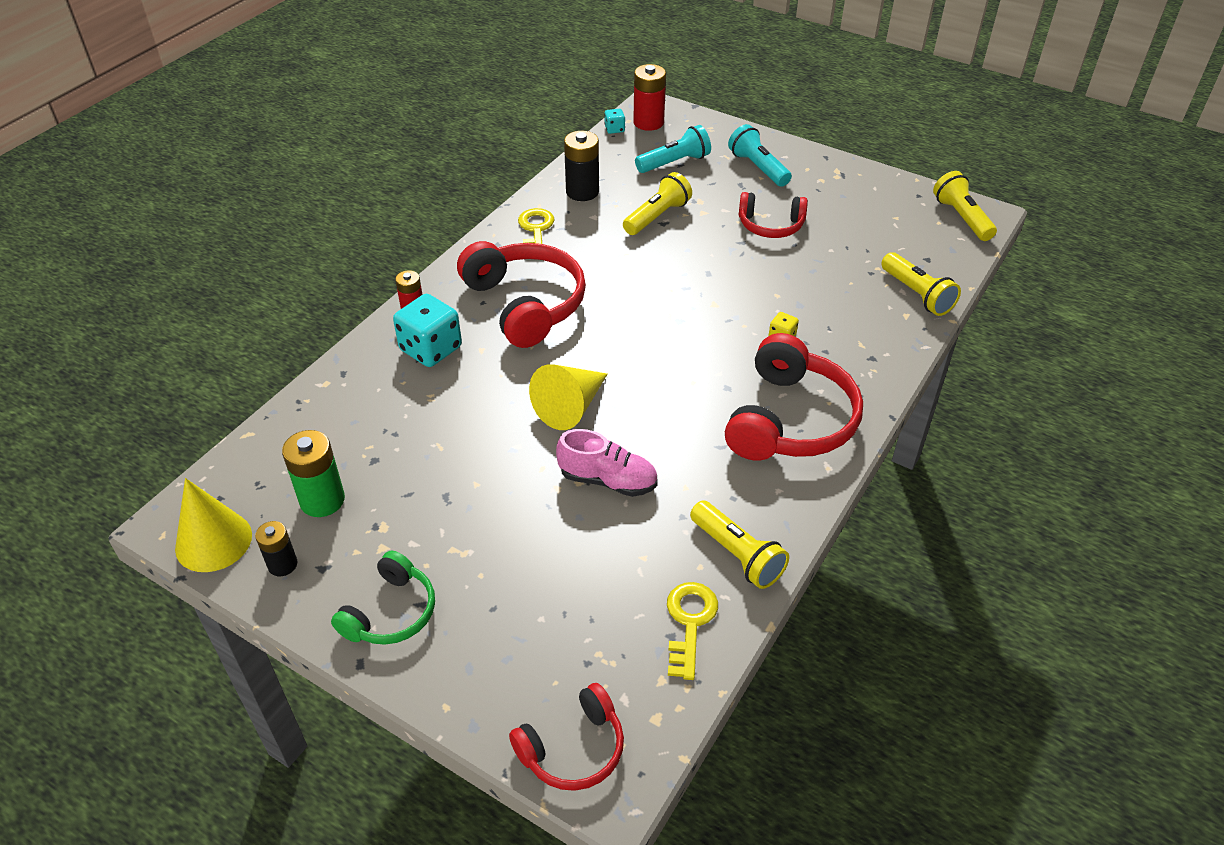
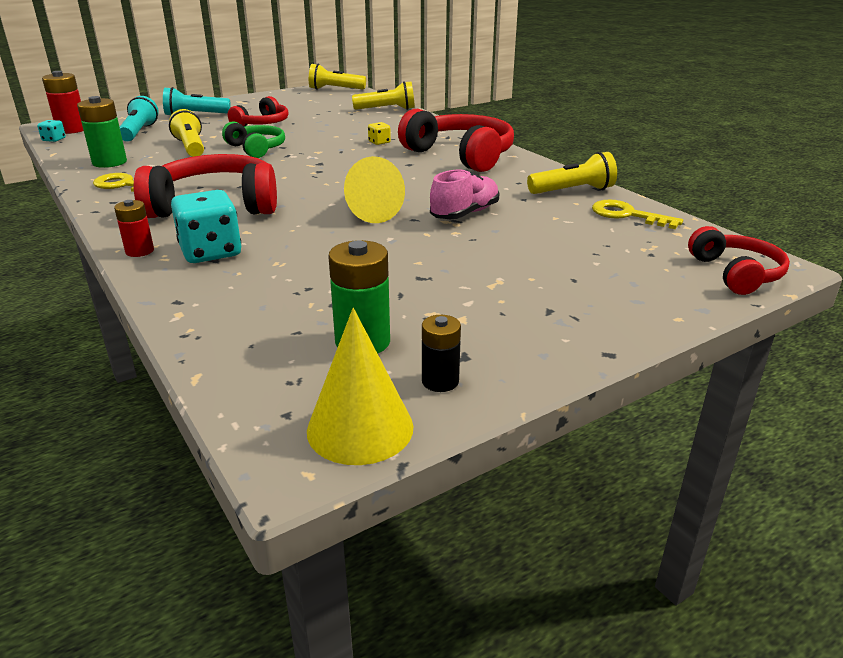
camera: 65 degrees left, 15 degrees down
(391, 612) = (551, 327): green headphones -> green headphones (256, 149)
(582, 192) = (109, 162): black battery -> green battery

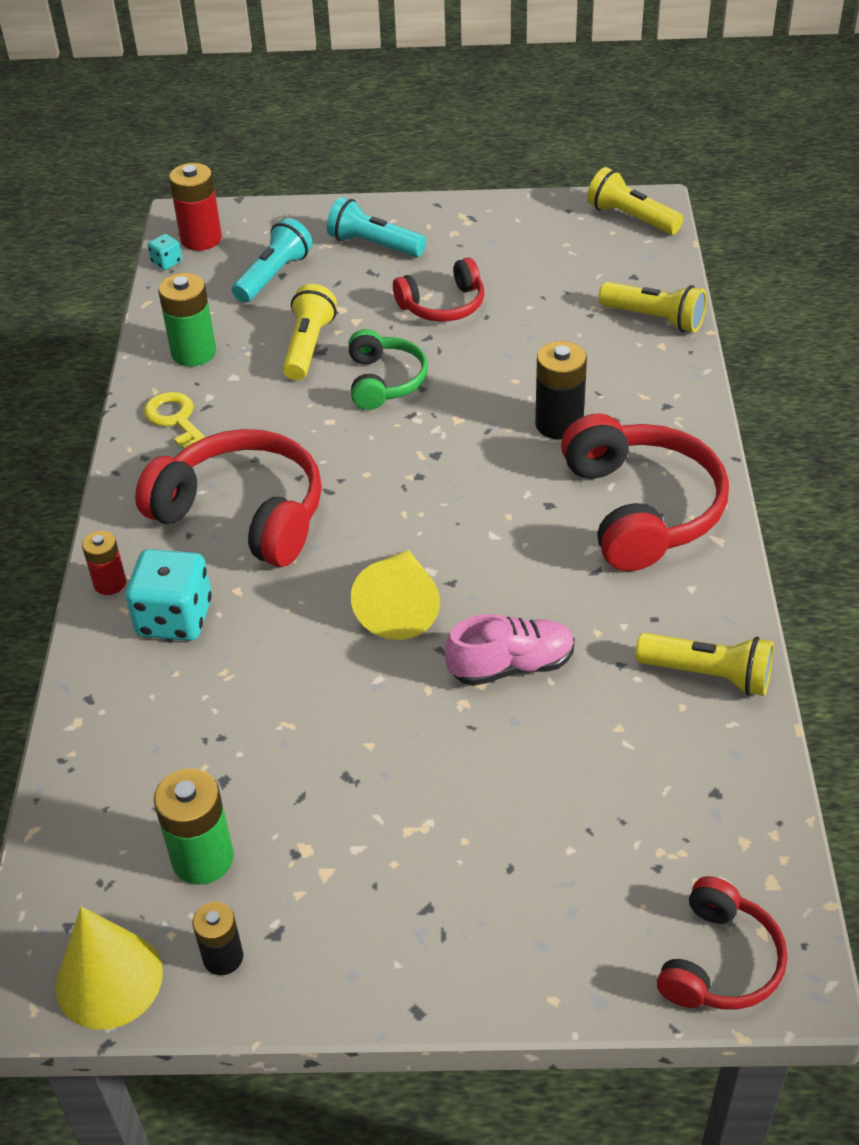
camera: 35 degrees right, 15 degrees up
(379, 142) = (559, 424): yellow dice -> black battery
(628, 215) = (722, 769): yellow key -> none

